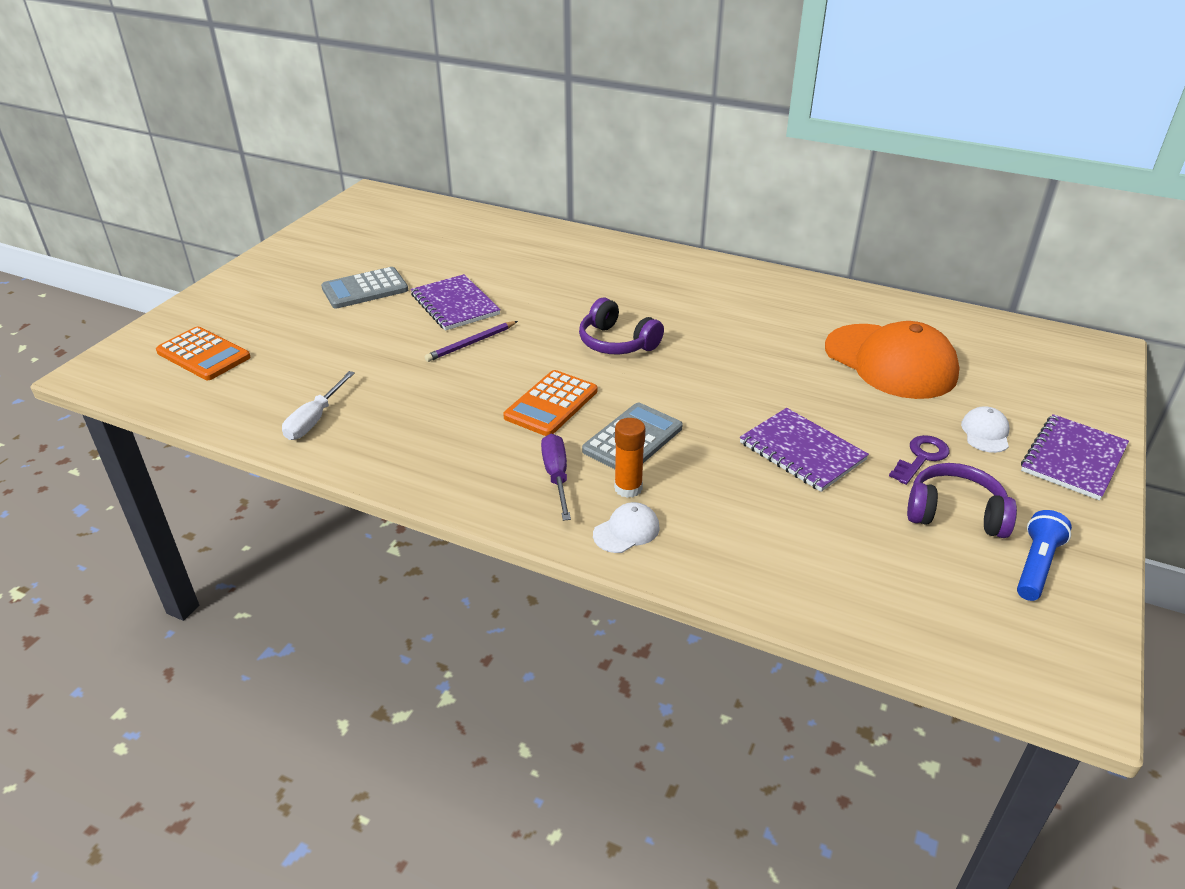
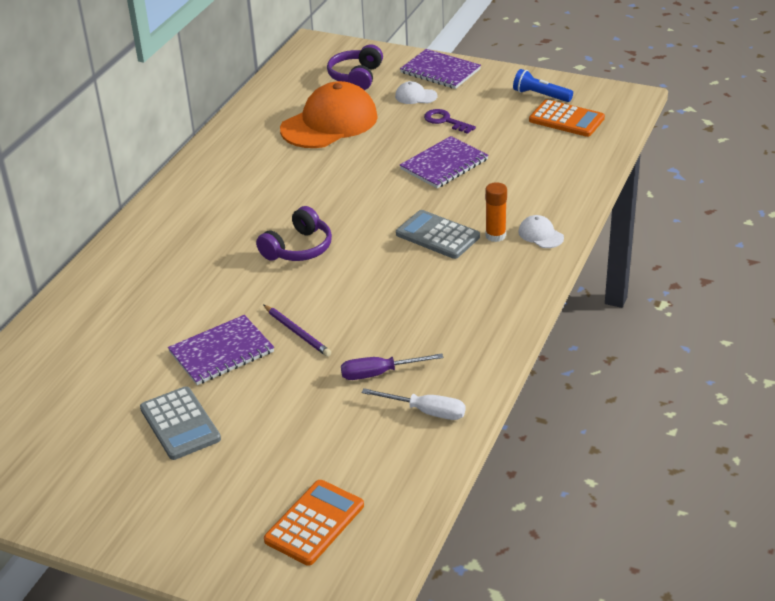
camera: 90 degrees left, 0 degrees up
(551, 404) = (393, 278): orange calculator -> orange calculator (566, 119)
(556, 476) = (487, 268): purple screwdriver -> purple screwdriver (379, 373)
(955, 513) = (499, 115): purple headphones -> purple headphones (356, 77)

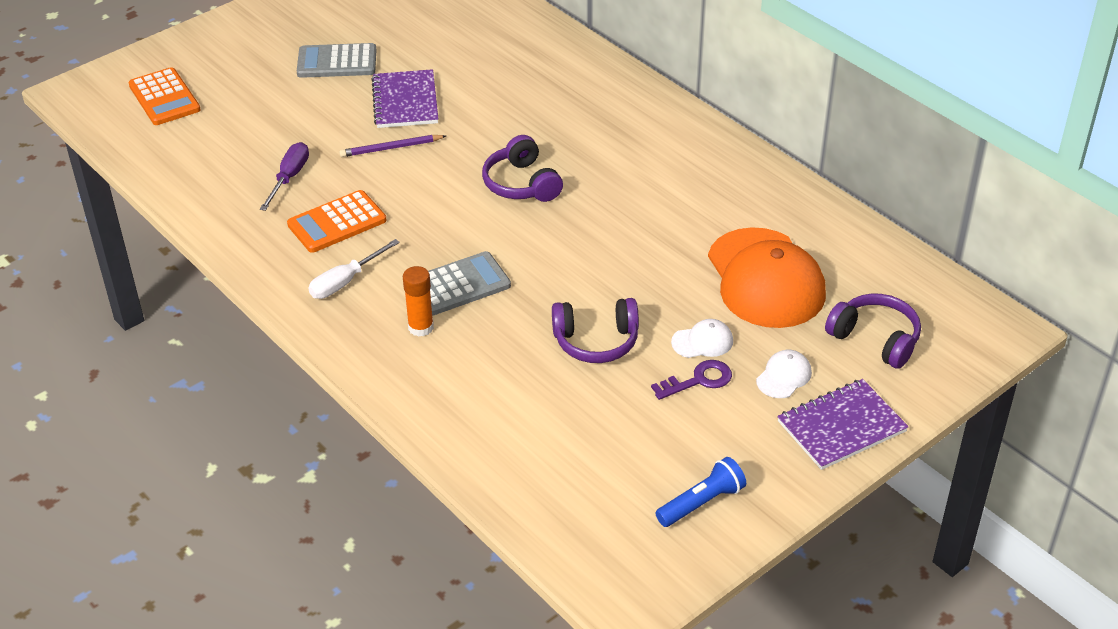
camera: 115 degrees right, 5 degrees up
(426, 411) = (216, 188): white screwdriver -> white screwdriver (345, 281)
(444, 164) = (596, 341): purple notebook -> purple headphones
(540, 235) = (391, 363): white cap -> white cap (702, 342)
(566, 119) = (617, 500): orange calculator -> orange calculator (337, 222)

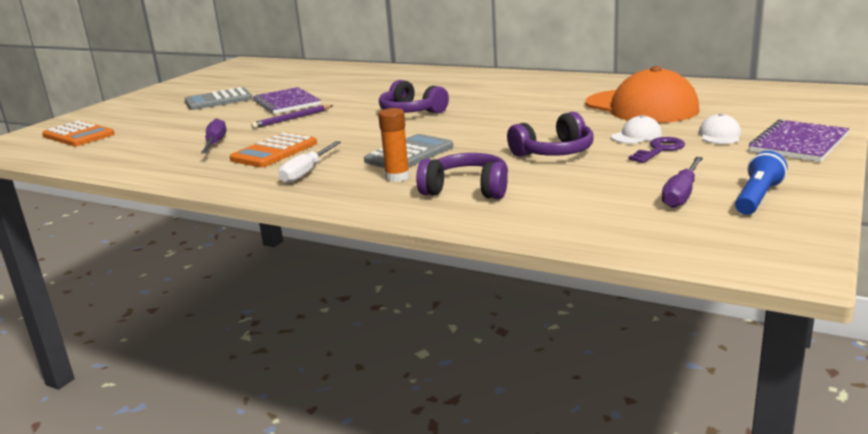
camera: 20 degrees left, 20 degrees down
(643, 468) = (681, 194): none -> purple screwdriver
(875, 339) = (755, 110): purple headphones -> purple headphones (467, 190)

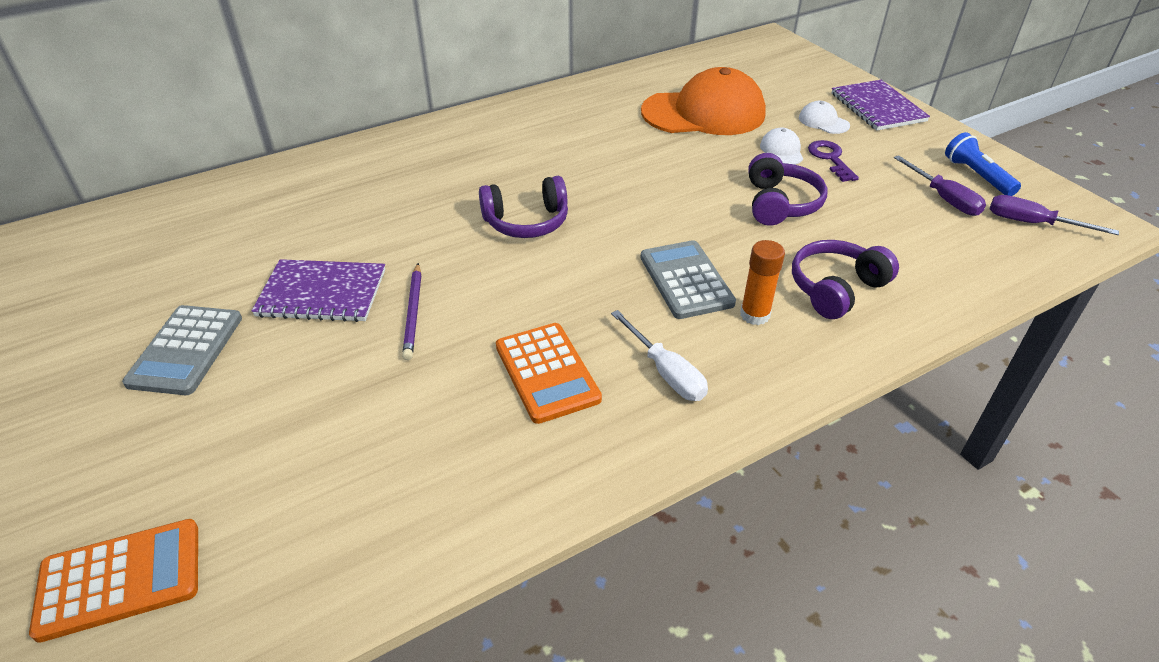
camera: 60 degrees left, 20 degrees up
(215, 143) = (431, 416): purple screwdriver -> purple screwdriver (1032, 223)

